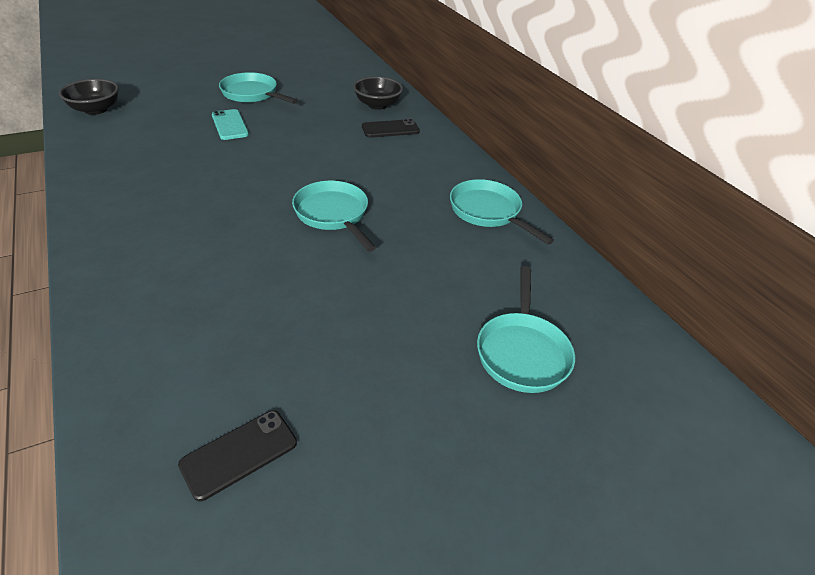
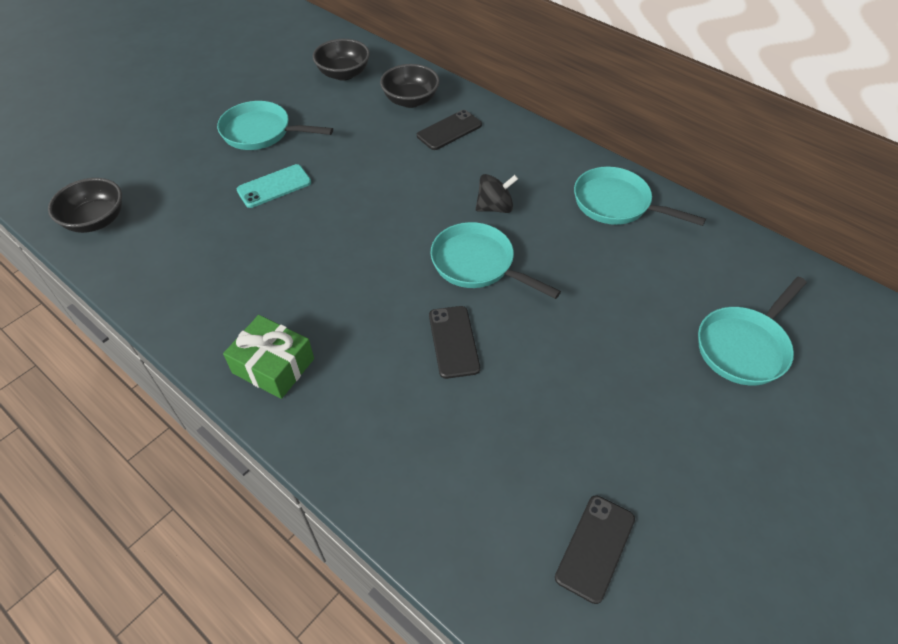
camera: 20 degrees left, 10 degrees up
(118, 226) = (273, 366): none -> green gift
(230, 125) = (274, 186): turquoise phone -> turquoise phone turned 75 degrees counterclockwise
(265, 257) = (454, 341): none -> black phone
(343, 78) = (343, 74): none -> black bowl
(382, 184) = (495, 207): none -> black spinning top
(522, 352) = (744, 346): turquoise pan -> turquoise pan turned 60 degrees clockwise

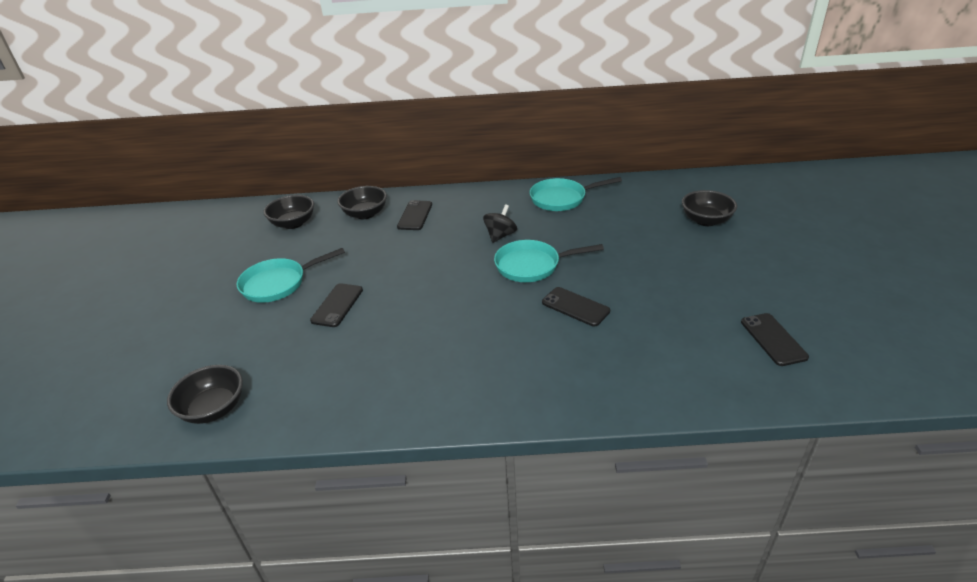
camera: 40 degrees left, 15 degrees down
(273, 366) = (490, 391): green gift -> none
(274, 186) = (337, 305): turquoise phone -> black phone
(744, 346) = (706, 220): turquoise pan -> black bowl

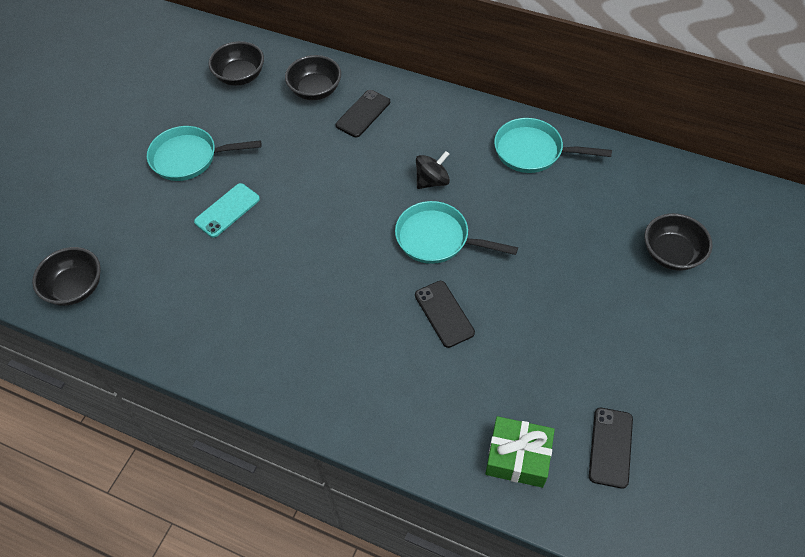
camera: 25 degrees right, 20 degrees up
(337, 305) = (227, 210): black phone -> turquoise phone
(713, 373) = (518, 457): none -> green gift

